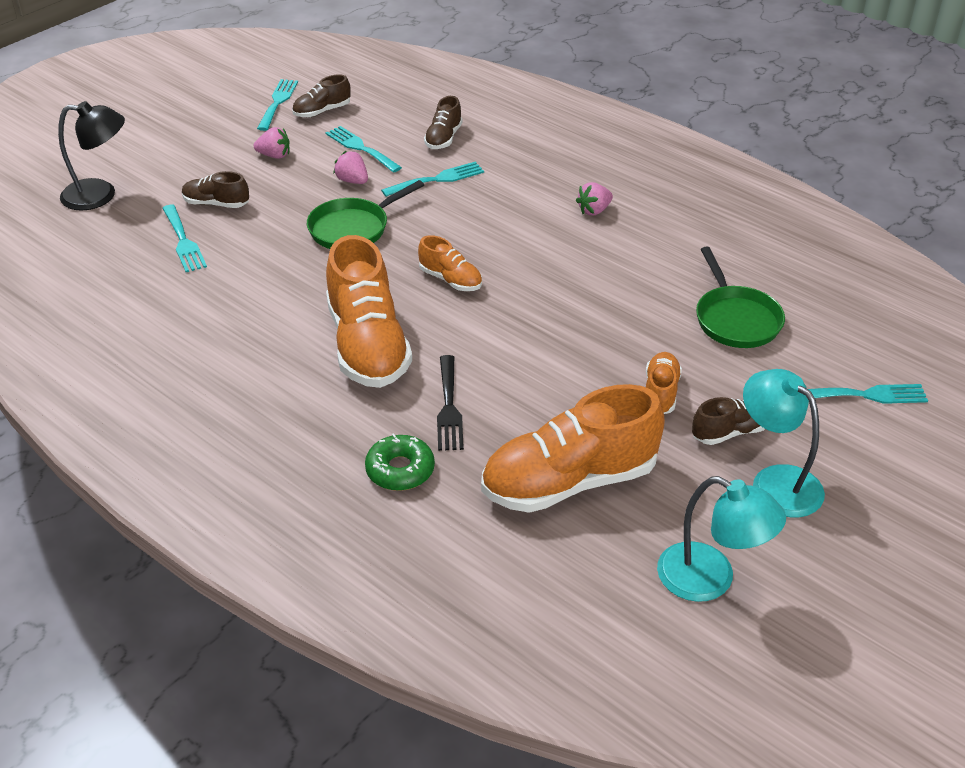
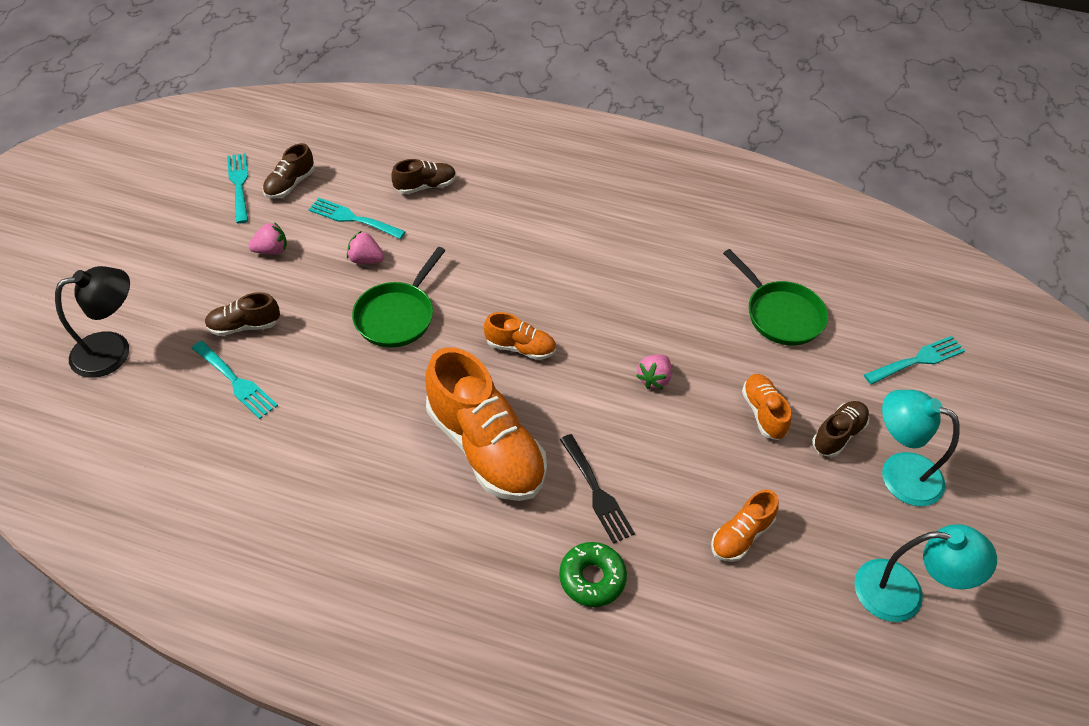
camera: 25 degrees left, 10 degrees up
(437, 179) = (446, 235): turquoise fork -> none
(443, 138) = (425, 186): brown shoe -> brown shoe turned 105 degrees counterclockwise
(569, 482) = (741, 535): orange shoe -> orange shoe, size x0.48
(594, 210) = (604, 232): pink strawberry -> pink strawberry (654, 379)

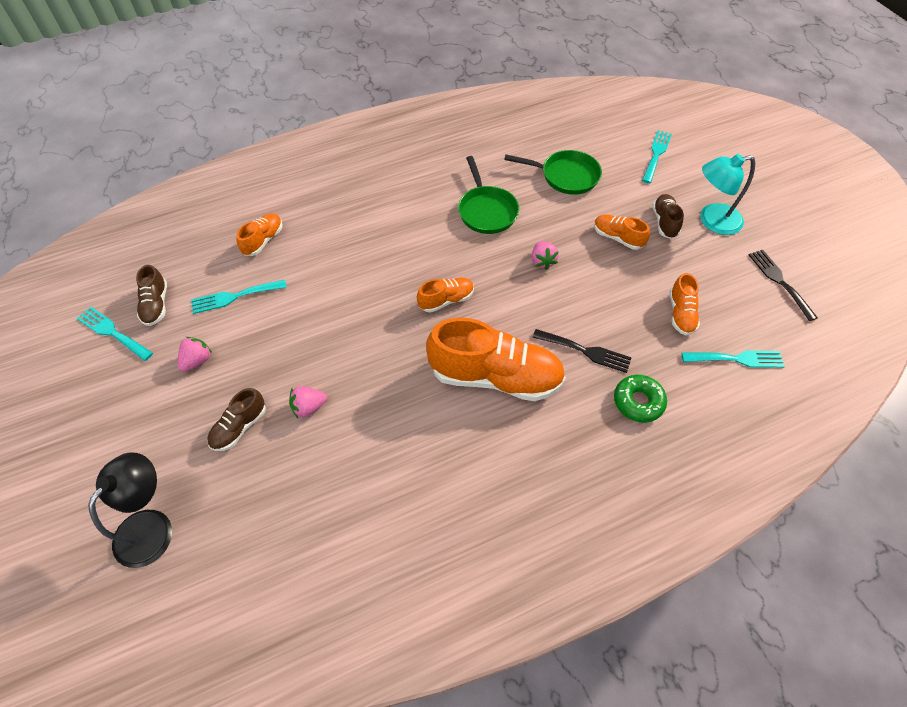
camera: 40 degrees left, 5 degrees up
(236, 382) = (279, 470): turquoise fork -> turquoise fork (737, 359)
(366, 259) = (277, 317): pink strawberry -> pink strawberry (308, 407)
(397, 316) = (343, 338): green pan -> green pan (486, 211)
(425, 186) = (263, 240): brown shoe -> orange shoe
(903, 593) = (779, 281): turquoise lamp -> black fork

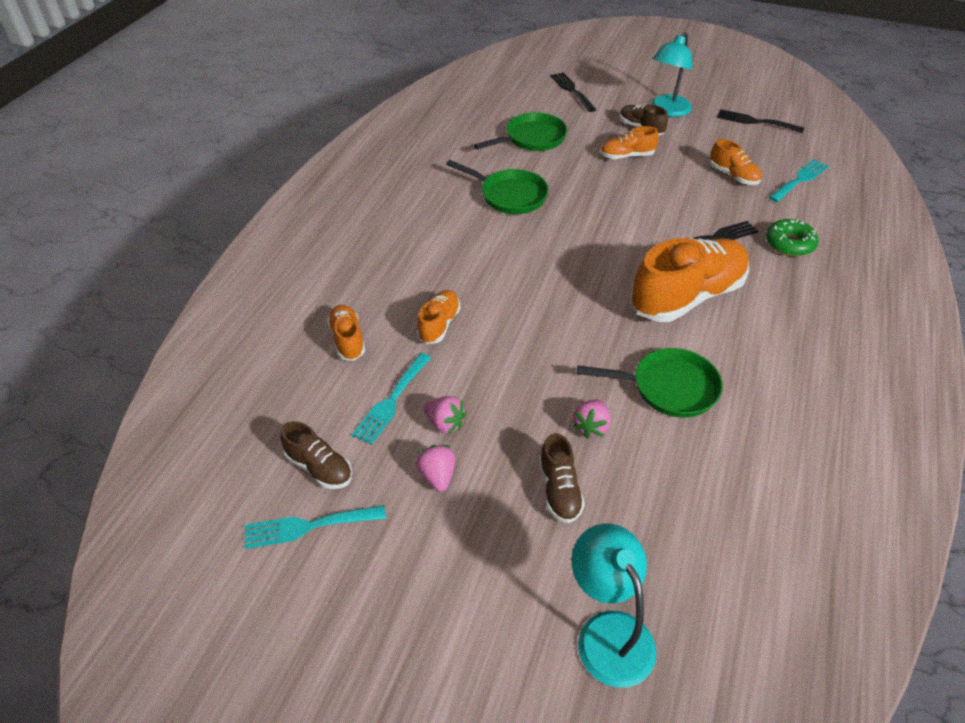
camera: 45 degrees left, 10 degrees down
(151, 526) = (608, 632): black lamp -> turquoise lamp
(388, 426) = (668, 388): none -> green pan
(446, 300) = (575, 274): orange shoe -> orange shoe (439, 324)
(542, 261) = (601, 202): pink strawberry -> pink strawberry (445, 423)
(656, 154) = (571, 90): turquoise fork -> black fork

